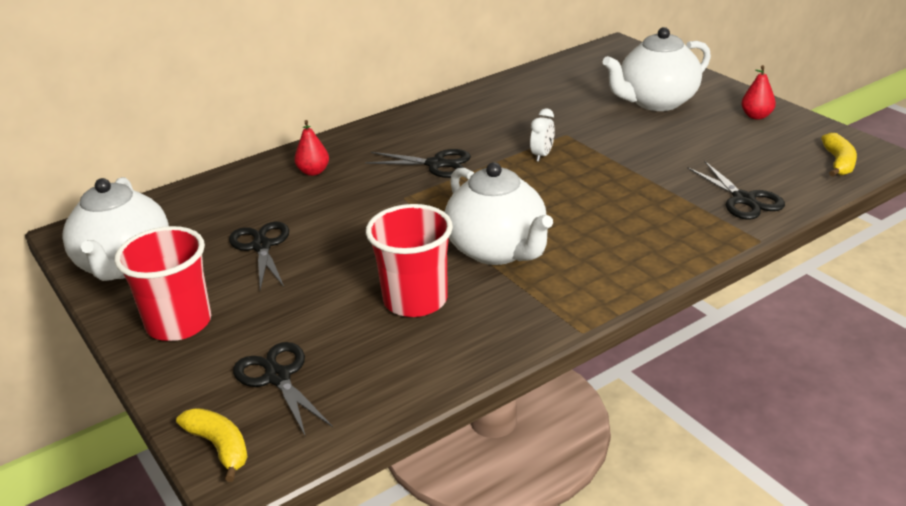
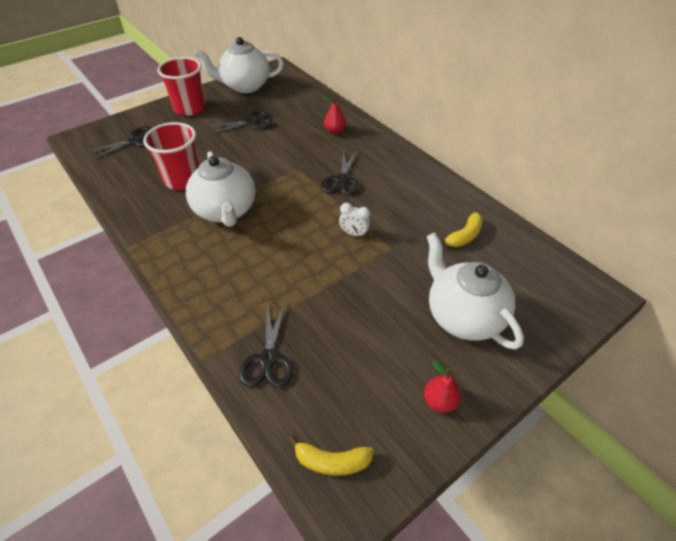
camera: 85 degrees right, 15 degrees up
(219, 447) = (95, 131): yellow banana -> yellow banana (464, 236)
(498, 250) = (225, 211): white teapot -> white teapot turned 75 degrees counterclockwise
(744, 199) = (268, 359): black scissors -> black scissors turned 60 degrees counterclockwise

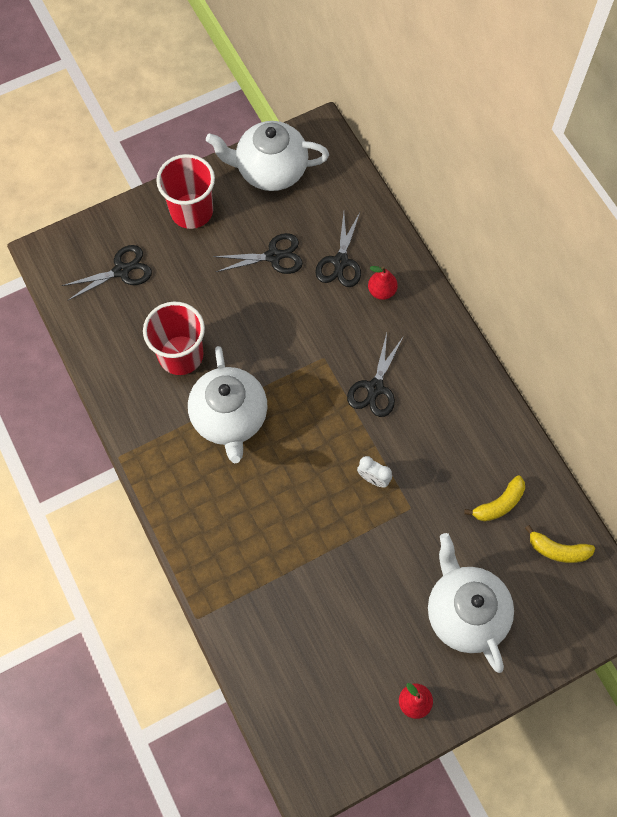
camera: 10 degrees right, 20 degrees up
(268, 359) = (260, 629): black scissors -> black scissors (340, 262)
(332, 461) = (305, 741): yellow banana -> yellow banana (558, 550)

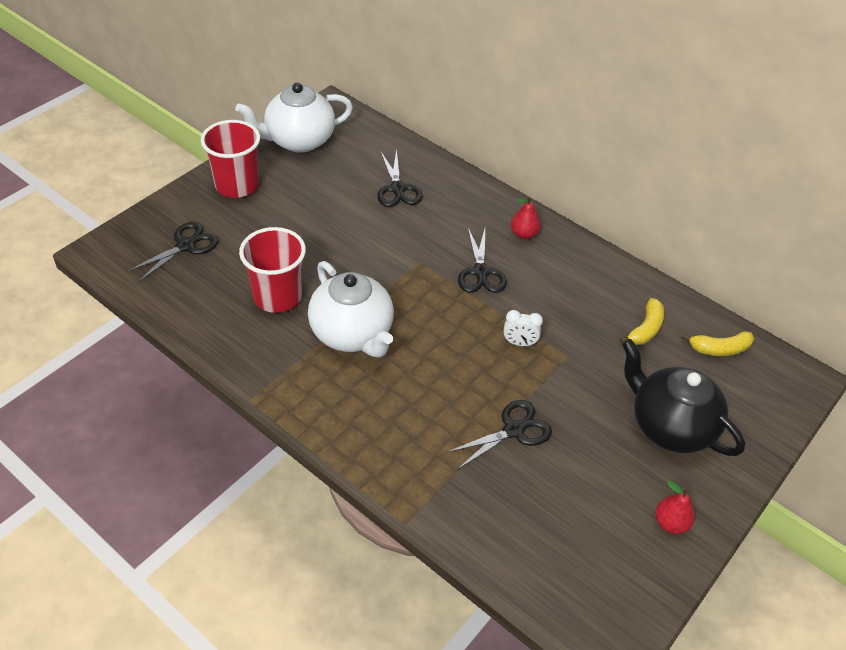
camera: 25 degrees left, 20 degrees down
(274, 256) = (333, 199): black scissors -> black scissors (513, 430)
(381, 291) = (446, 200): red pear -> red pear (523, 234)
(465, 612) = (670, 426): white teapot -> black teapot

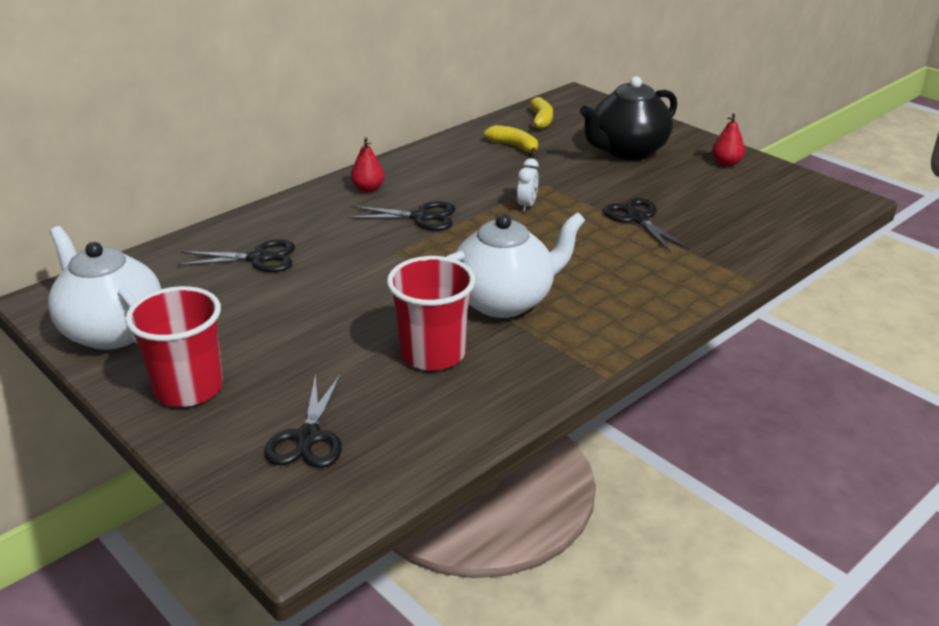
camera: 80 degrees left, 15 degrees down
(185, 245) = (308, 437): black scissors -> black scissors turned 135 degrees counterclockwise
(298, 140) = (112, 330): white teapot -> white teapot turned 150 degrees clockwise

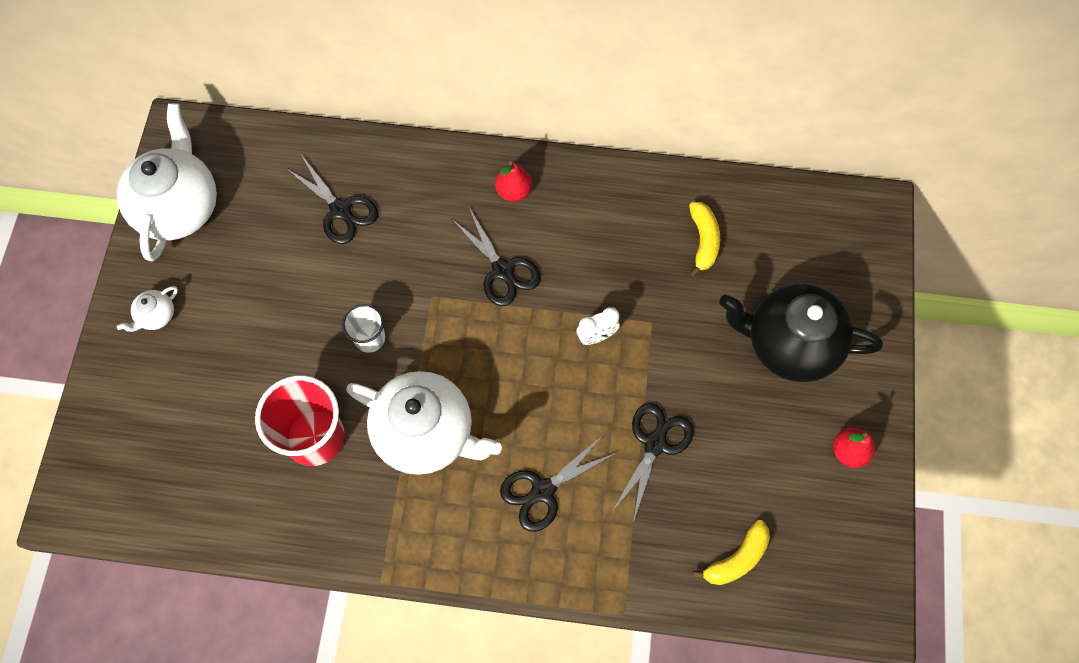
camera: 50 degrees right, 35 degrees up
(188, 388) = (156, 316): red cup -> white teapot
(308, 437) = (162, 436): black scissors -> black scissors (543, 491)
(386, 291) = (369, 338): none -> white cup
(541, 120) = (783, 222): yellow banana -> yellow banana (736, 559)

